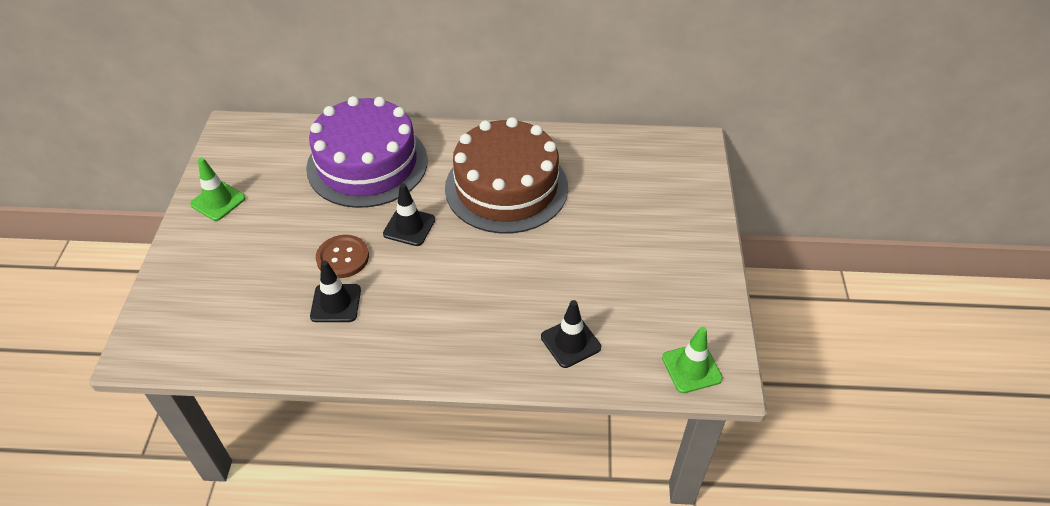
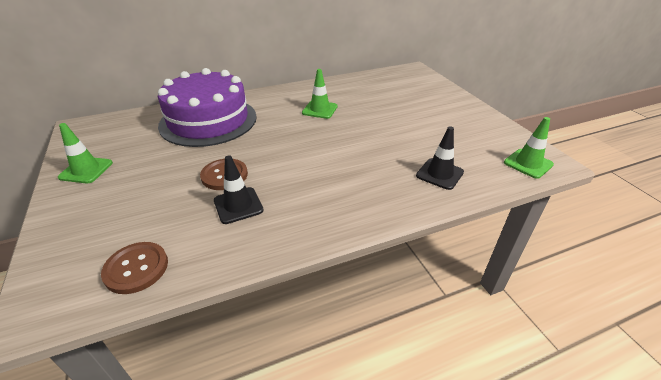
camera: 25 degrees left, 10 degrees down
(220, 341) = (136, 268): none -> brown button
(409, 227) = (266, 145): black traffic cone -> none
(506, 187) = (320, 110): brown cake -> green traffic cone

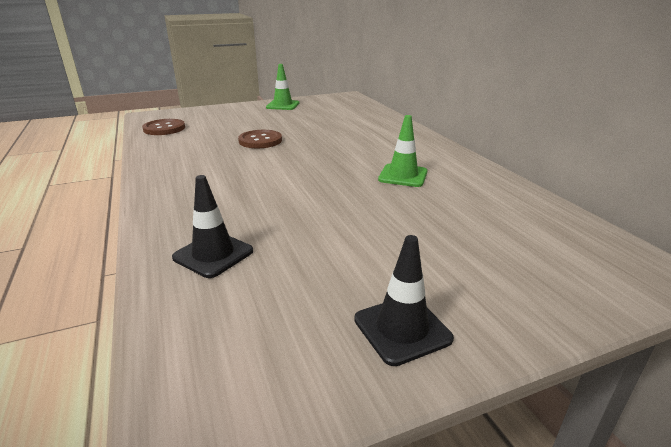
camera: 90 degrees right, 10 degrees down
(208, 120) = (362, 128): purple cake -> none
(238, 205) = (213, 148): black traffic cone -> black traffic cone (402, 329)
(528, 163) = (200, 376): green traffic cone -> none

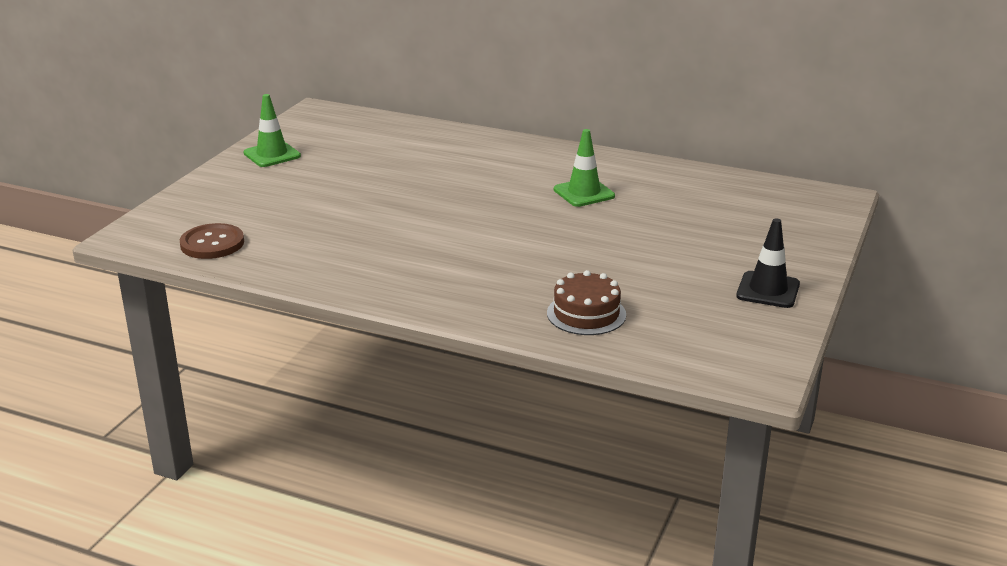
camera: 45 degrees left, 0 degrees up
(213, 254) = (586, 314): black traffic cone -> brown cake
(260, 141) = (372, 211): brown button -> none

